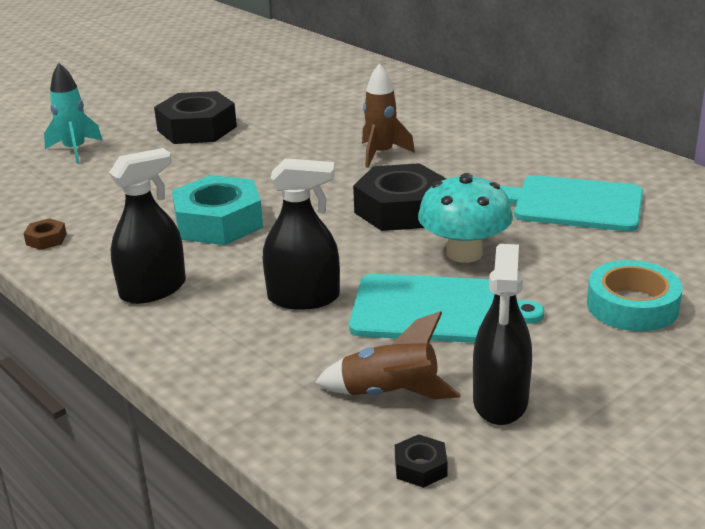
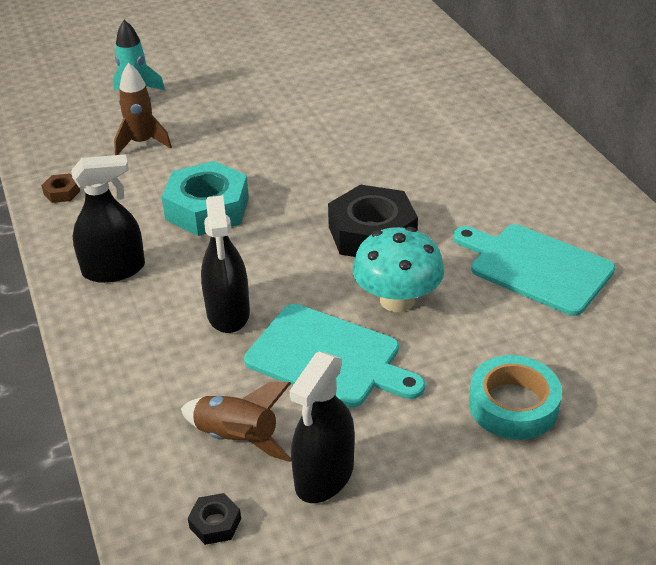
camera: 20 degrees right, 10 degrees up
(197, 128) = (250, 94): black nut -> none
(303, 298) = (228, 313): black spray bottle -> black spray bottle turned 60 degrees clockwise
(381, 154) = (395, 162): brown rocket -> brown rocket (142, 143)

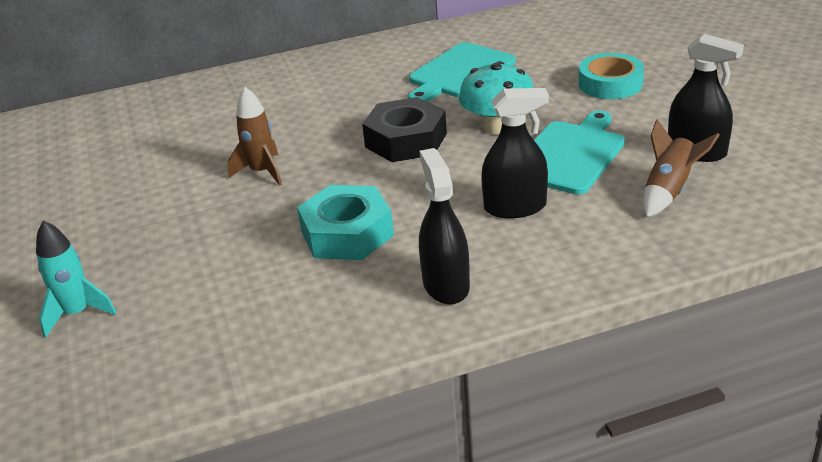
camera: 85 degrees left, 5 degrees down
(62, 192) = (286, 348): brown nut -> none
(142, 143) = (195, 295): brown rocket -> brown rocket (262, 172)
(215, 523) = (758, 194): black nut -> none

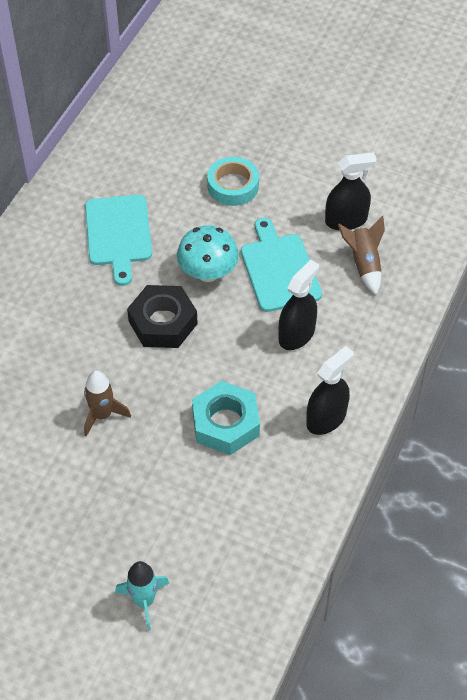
camera: 50 degrees left, 20 degrees up
(446, 285) = (326, 418): black spray bottle -> black spray bottle turned 105 degrees clockwise

